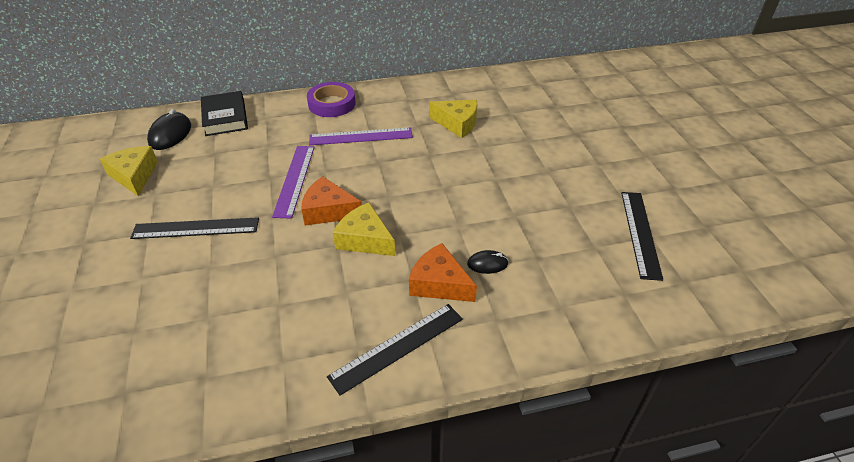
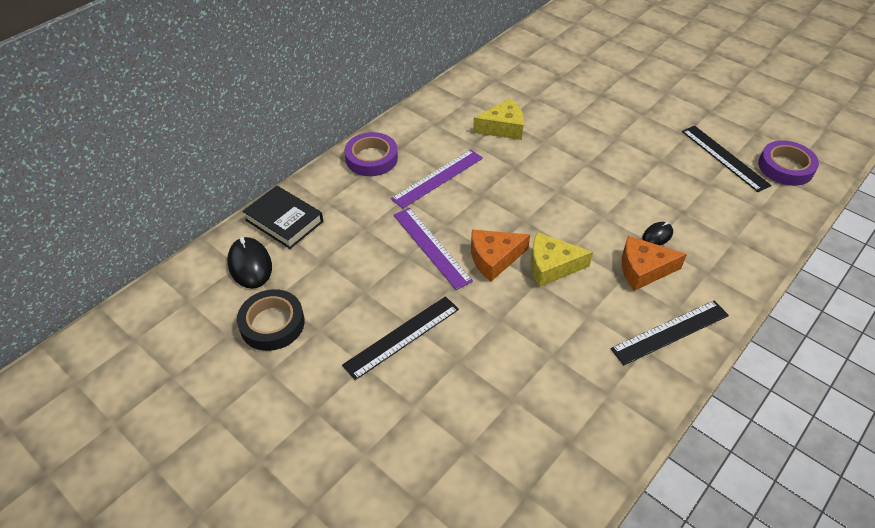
camera: 35 degrees left, 5 degrees up
(134, 176) = (272, 324): yellow cheese -> black tape
(397, 347) = (670, 332): black ruler -> black ruler turned 45 degrees clockwise
(702, 272) = (785, 167): none -> purple tape

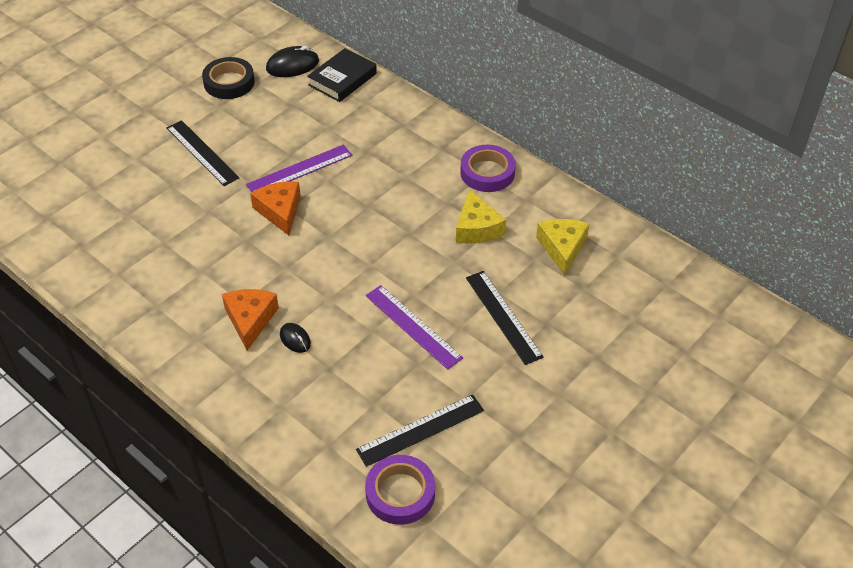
camera: 90 degrees right, 0 degrees up
(371, 158) = (425, 129): purple tape -> purple tape (487, 172)
(438, 178) = (394, 175): purple ruler -> purple ruler (413, 326)
(551, 266) = (264, 251): yellow cheese -> yellow cheese (562, 248)
(670, 332) = (170, 327): black ruler -> black ruler (503, 316)

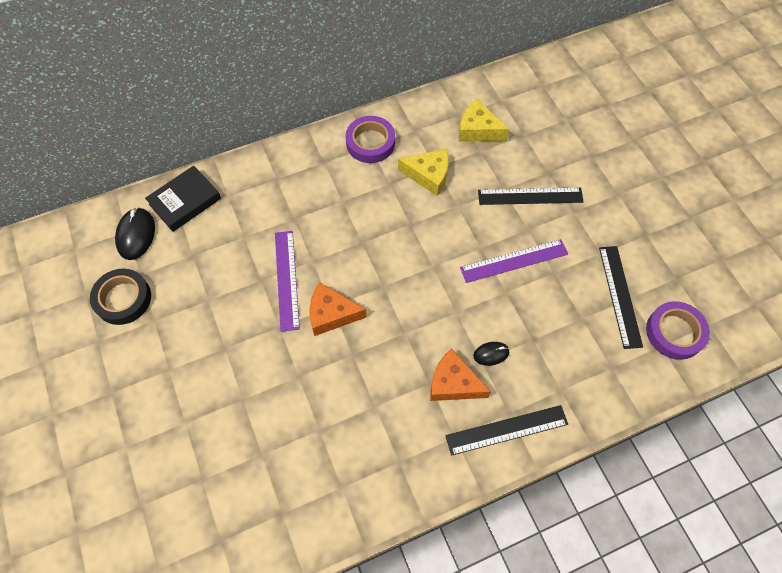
camera: 65 degrees left, 15 degrees up
(202, 152) = (212, 356): black ruler -> black ruler (506, 430)
(342, 79) = (185, 201): black book -> black book turned 75 degrees clockwise

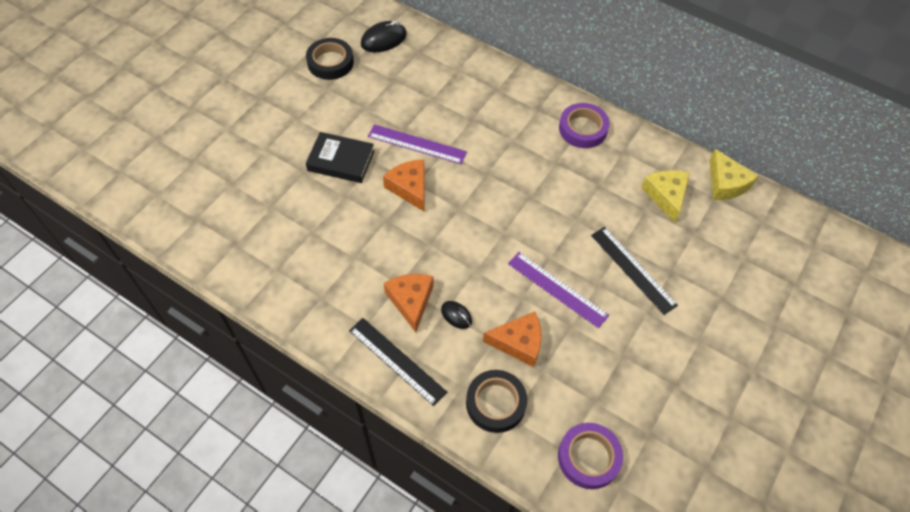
camera: 55 degrees right, 5 degrees down
(185, 201) = (432, 49): black book -> black book (341, 161)
(286, 279) = (417, 144): purple ruler -> purple ruler turned 60 degrees clockwise
(428, 175) = (587, 184): yellow cheese -> yellow cheese (725, 183)
(546, 321) = (518, 343): none -> orange cheese
(592, 372) = (495, 403): none -> black tape
(620, 296) = (590, 391): black ruler -> none

